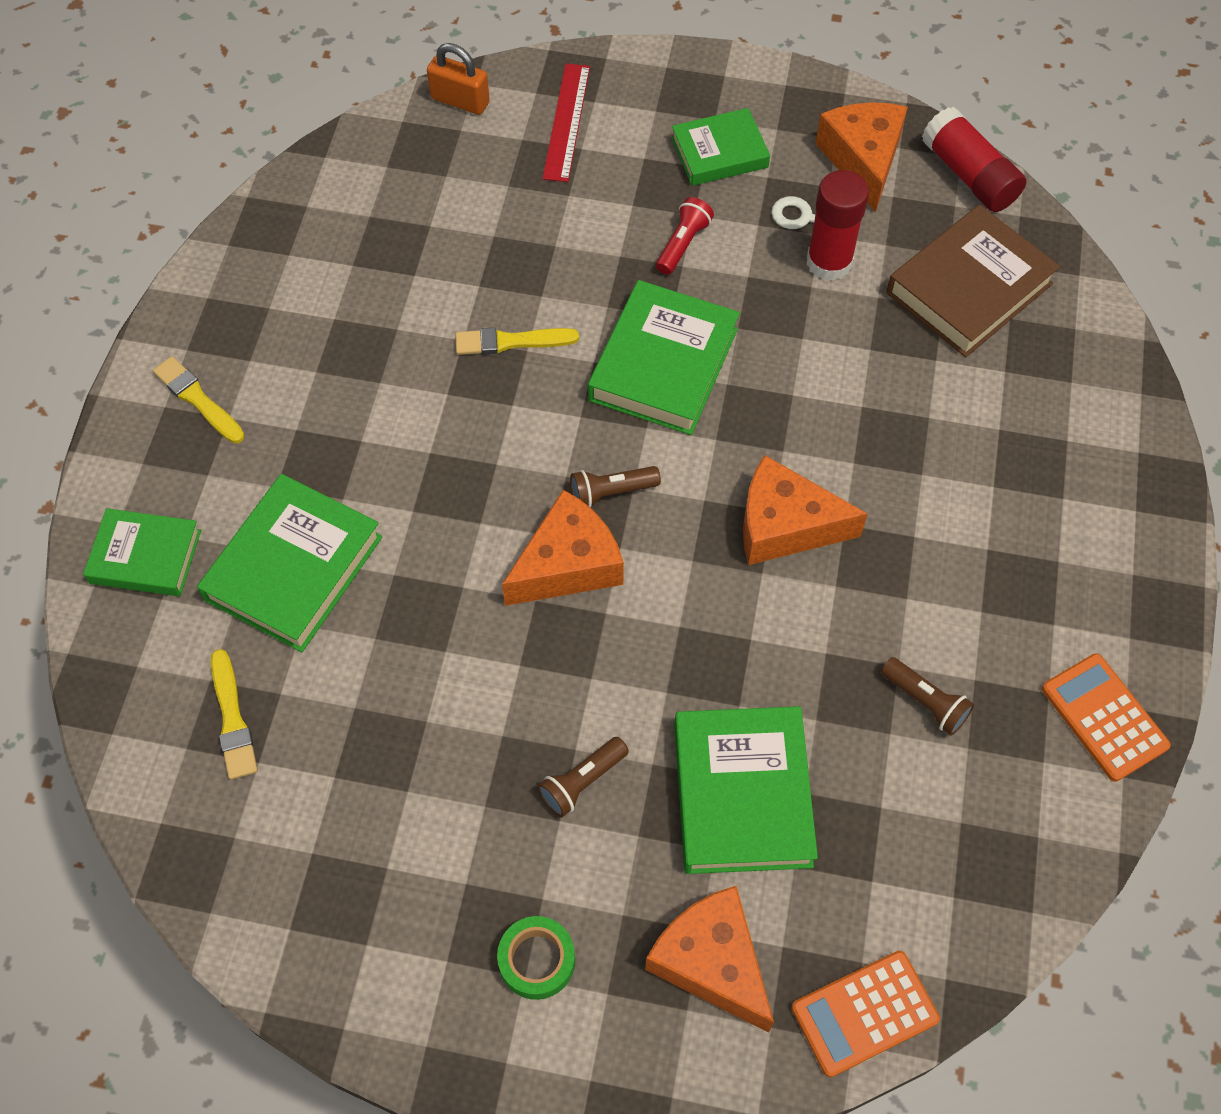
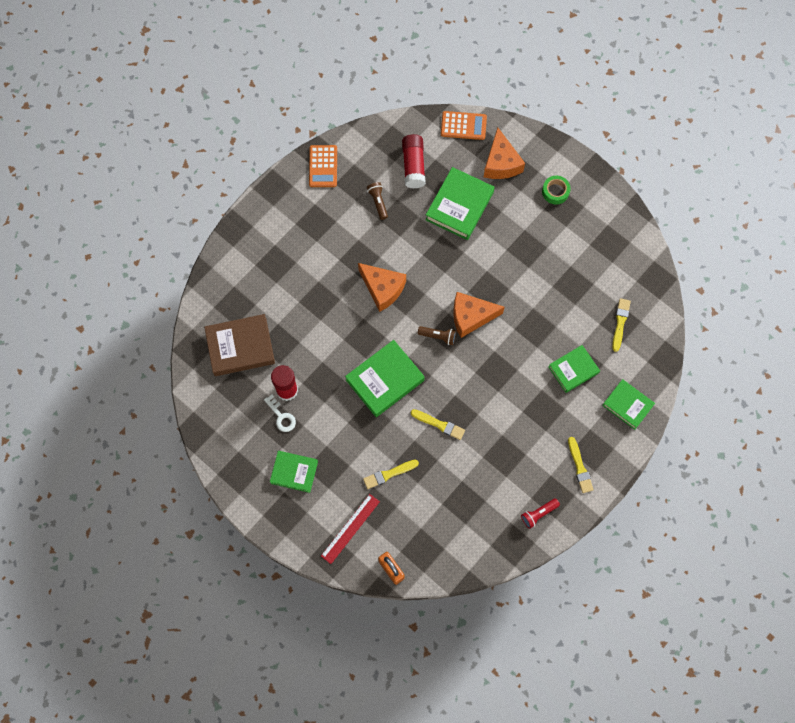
camera: 150 degrees left, 10 degrees up
(294, 568) = (573, 370): green book -> green book, size x0.65
(553, 224) = (389, 474): none -> yellow brush
(582, 782) = (510, 238): brown flashlight -> none
(683, 244) = (341, 433): red flashlight -> red flashlight (538, 514)
(863, 160) = (236, 433): orange cheese -> none
(969, 175) = (198, 400): red glue stick -> red glue stick (413, 165)

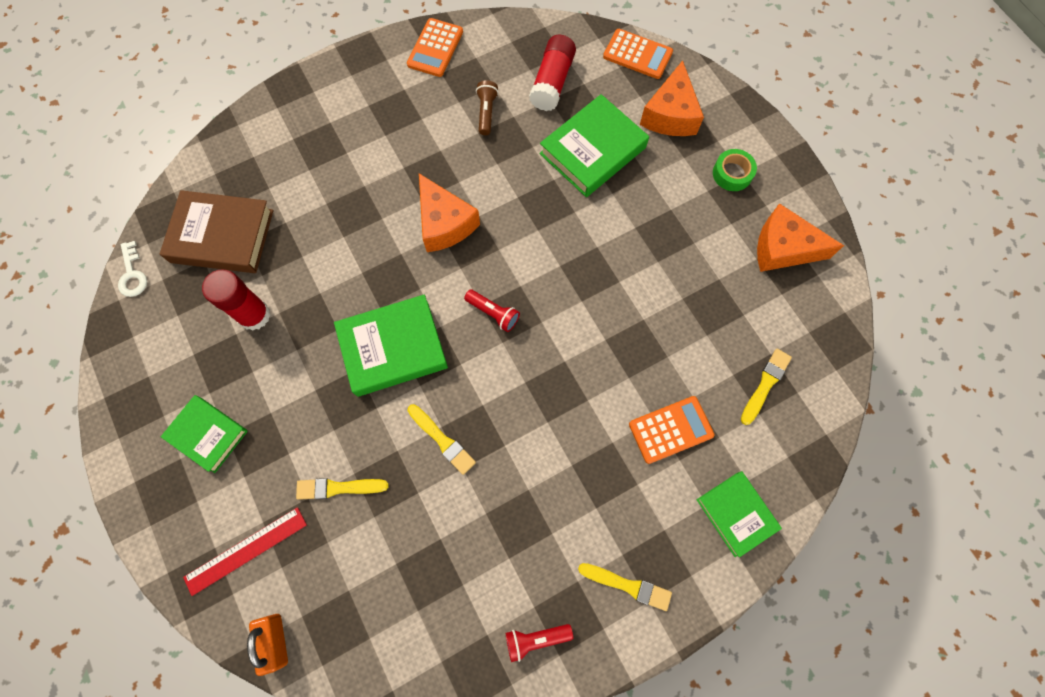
camera: 20 degrees right, 0 degrees up
(281, 416) = (229, 348): white key -> white key (132, 274)
(438, 336) = (493, 313): brown flashlight -> red flashlight
(471, 316) = (550, 301): orange cheese -> orange cheese (783, 248)
(573, 370) = (670, 429): green book -> orange calculator
(579, 467) = (627, 585): yellow brush -> yellow brush turned 75 degrees counterclockwise

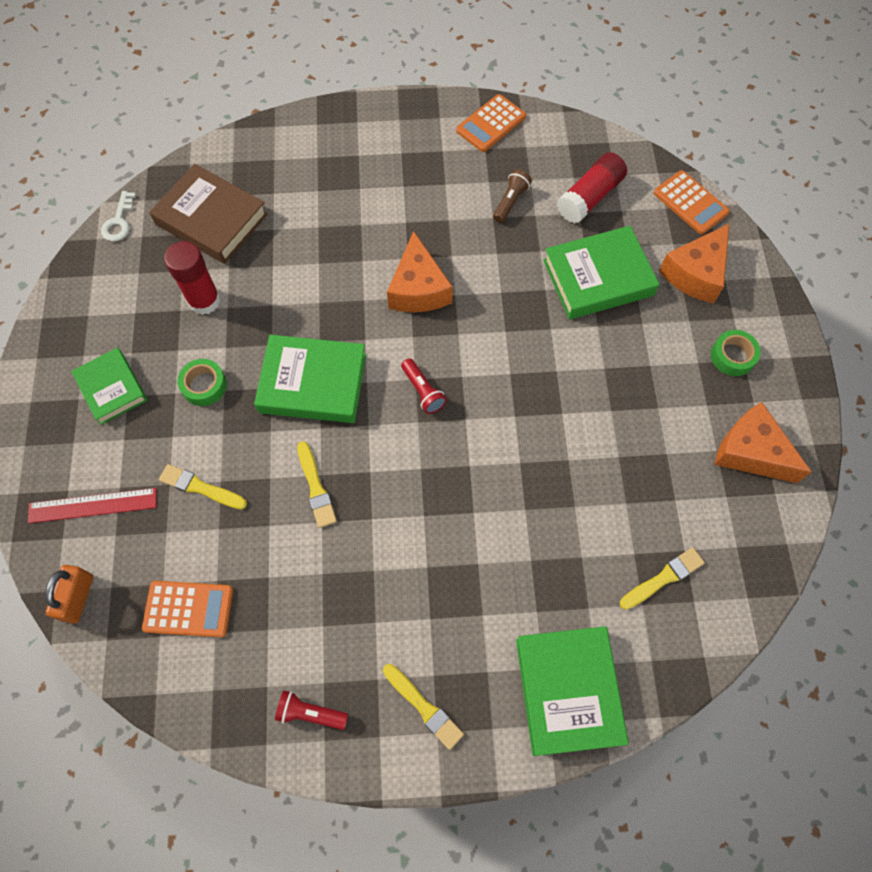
camera: 25 degrees right, 5 degrees down
(294, 393) = (204, 385): none -> green tape
(670, 429) = (542, 578): orange calculator -> orange calculator (188, 609)
(736, 514) = (568, 691): green book -> green book, size x1.55

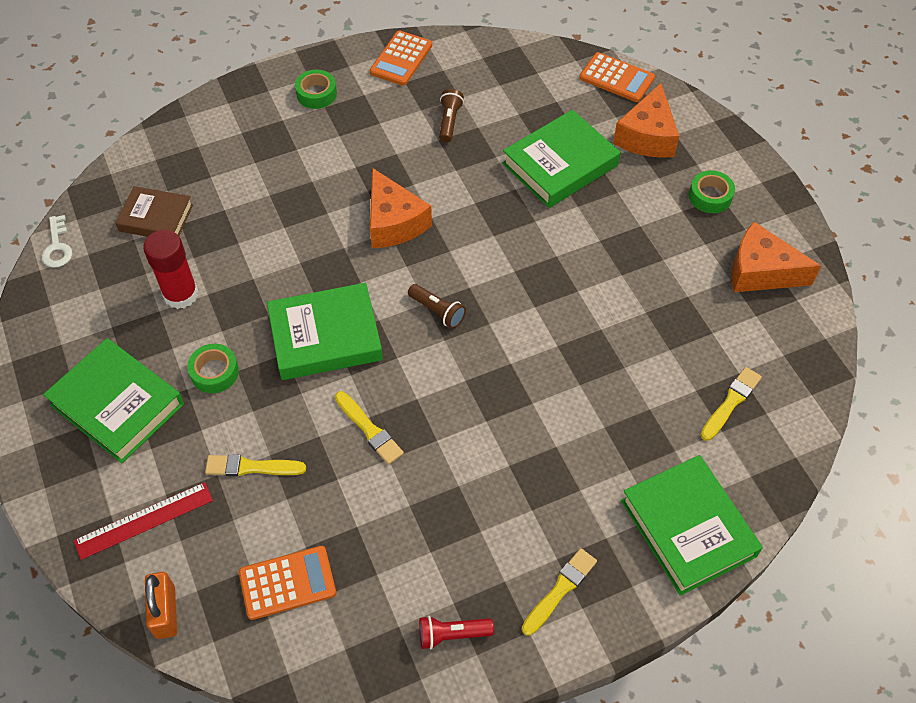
camera: 20 degrees left, 10 degrees down
(112, 388) = (117, 404): green book -> green book, size x1.55
(211, 219) = (156, 218): brown book -> brown book, size x0.65
(399, 138) = (316, 94): none -> green tape
(423, 391) = (437, 311): red flashlight -> brown flashlight
(424, 707) = (560, 590): yellow brush -> yellow brush turned 75 degrees counterclockwise
(590, 197) = (522, 98): red glue stick -> none

